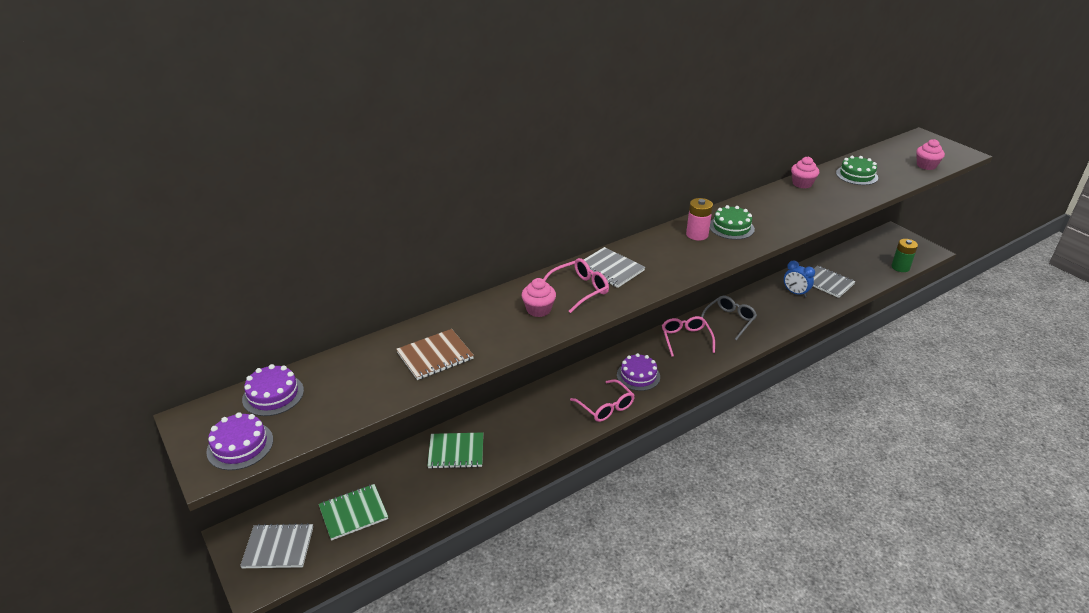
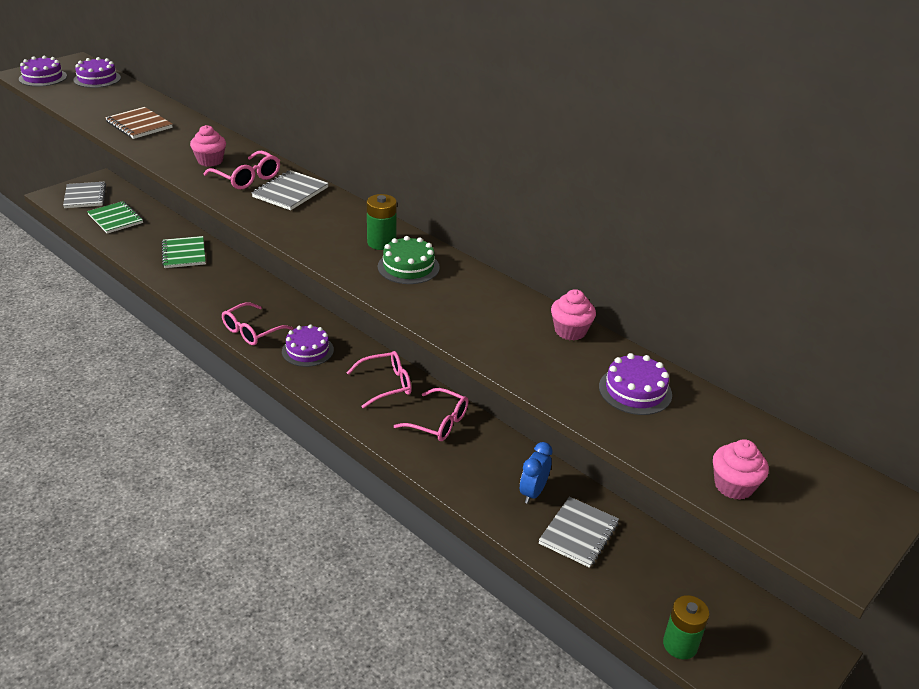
camera: 75 degrees right, 0 degrees up
(697, 234) = (381, 243): pink battery -> green battery
(729, 320) = (438, 423): grey glasses -> pink glasses
(856, 175) = (635, 390): green cake -> purple cake

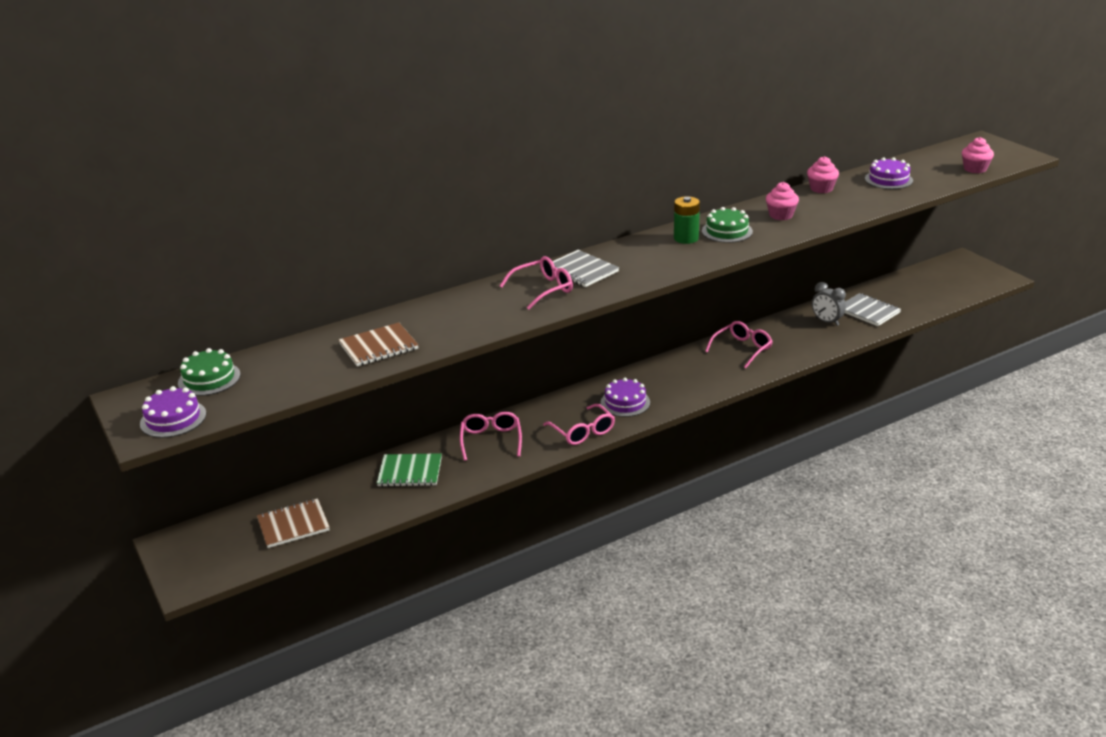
camera: 70 degrees left, 5 degrees down
(85, 196) = (212, 554): grey notebook -> none
(97, 79) = (209, 379): purple cake -> green cake
(115, 219) = (293, 525): green notebook -> brown notebook
(210, 161) = (495, 307): pink cupcake -> pink cupcake (781, 215)
(386, 384) = (687, 367): pink glasses -> pink glasses (491, 440)
(533, 492) = (827, 321): blue clock -> grey clock
(680, 644) = (961, 295): green battery -> none

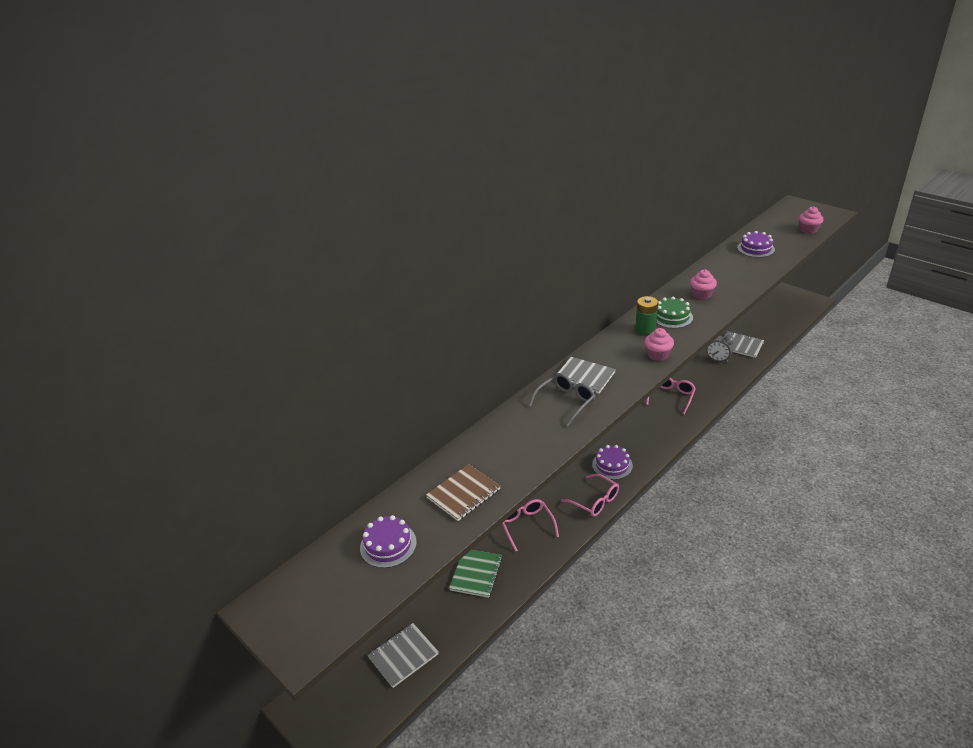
camera: 15 degrees left, 5 degrees up
(173, 419) = (318, 624): purple cake -> purple cake (388, 545)
(209, 379) = (327, 565): green cake -> none
(293, 525) = (403, 656): brown notebook -> grey notebook
(410, 472) = (476, 574): green notebook -> green notebook turned 60 degrees counterclockwise
(543, 289) = (566, 402): pink glasses -> grey glasses
(821, 189) = (713, 264): pink cupcake -> pink cupcake (658, 355)

